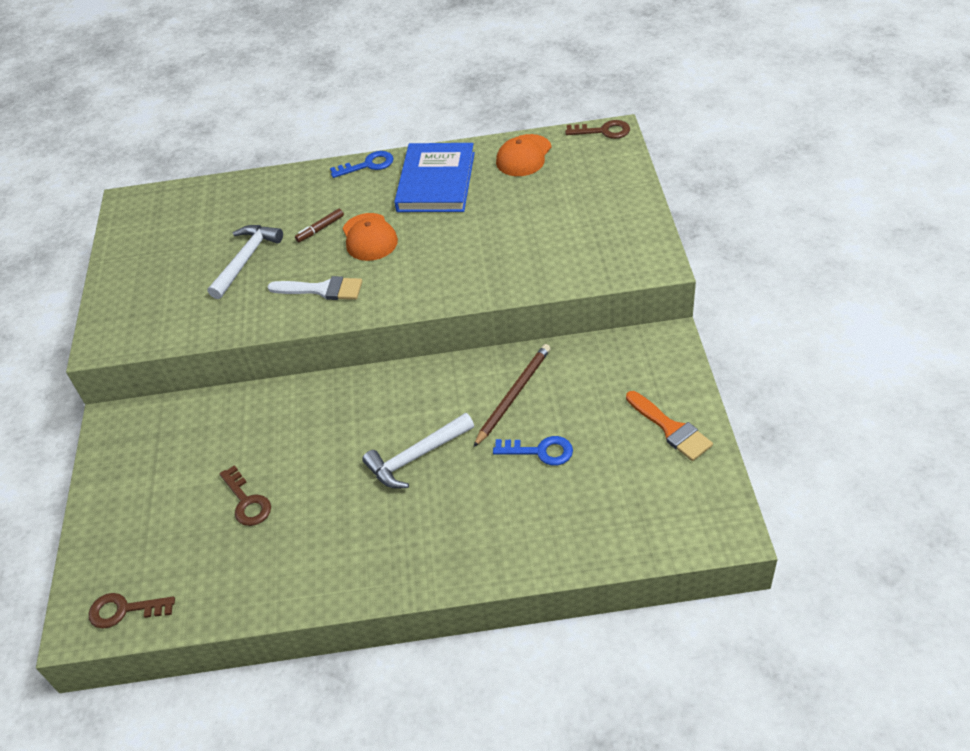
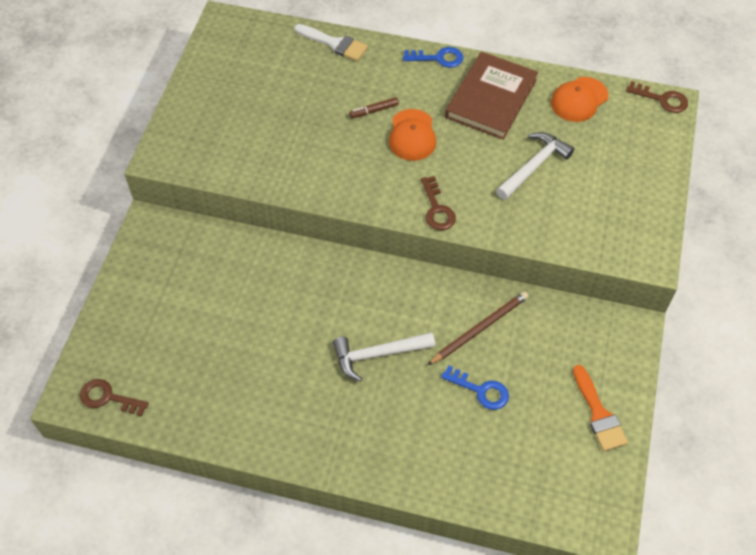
camera: 15 degrees right, 10 degrees up
(246, 260) = (301, 119): white hammer -> white hammer (534, 166)
(247, 501) = (230, 340): brown key -> brown key (437, 209)
(322, 290) = (354, 173): white brush -> white brush (334, 43)
(436, 182) = (491, 98): blue book -> brown book

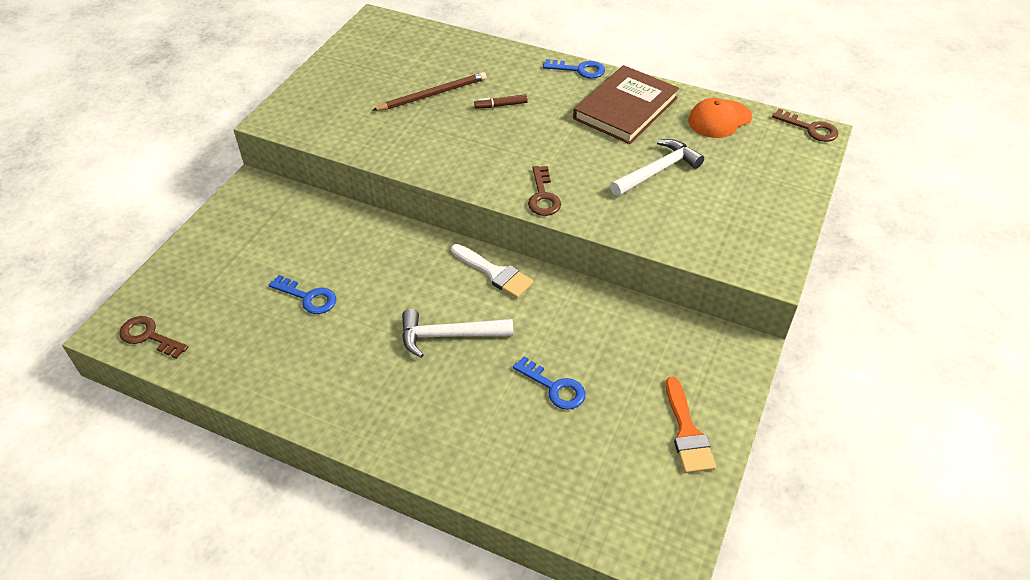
camera: 10 degrees right, 10 degrees down
(241, 335) = (308, 297): none -> blue key
(334, 43) = (478, 48): white brush -> white brush (494, 273)
(412, 135) = (534, 130): orange cap -> none
(480, 329) = (568, 326): brown pencil -> brown pencil (433, 94)

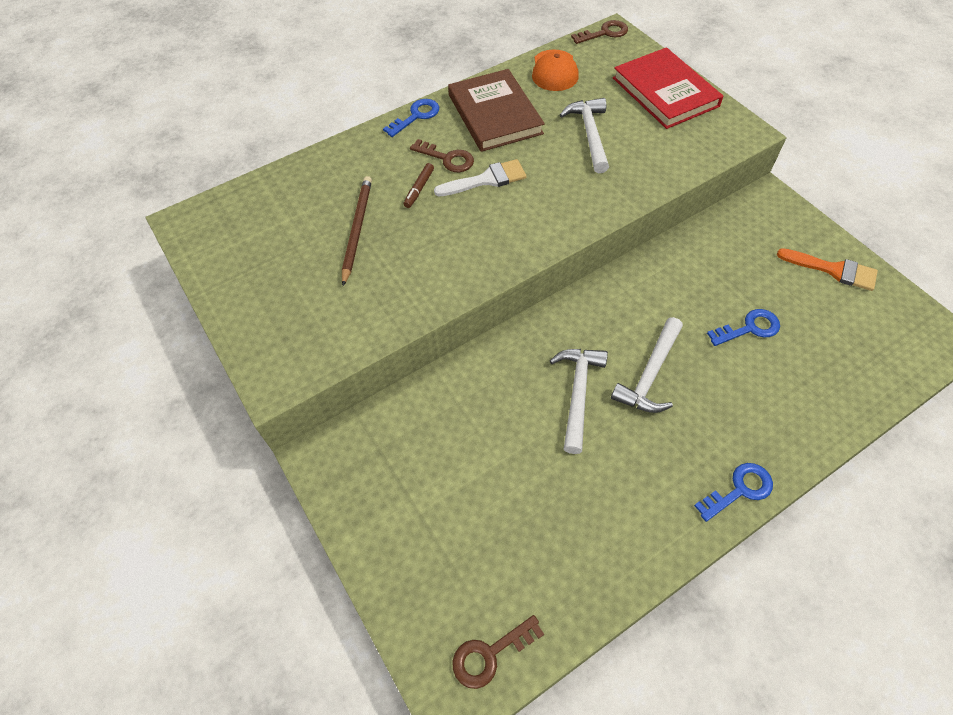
camera: 55 degrees left, 10 degrees up
(308, 297) = (530, 469): blue key -> blue key (739, 490)
(397, 297) = (577, 393): none -> white hammer
(494, 273) = (593, 307): white brush -> white brush (486, 180)
(543, 196) = (568, 218): brown key -> brown key (447, 158)
(769, 197) = (665, 92): none -> red book

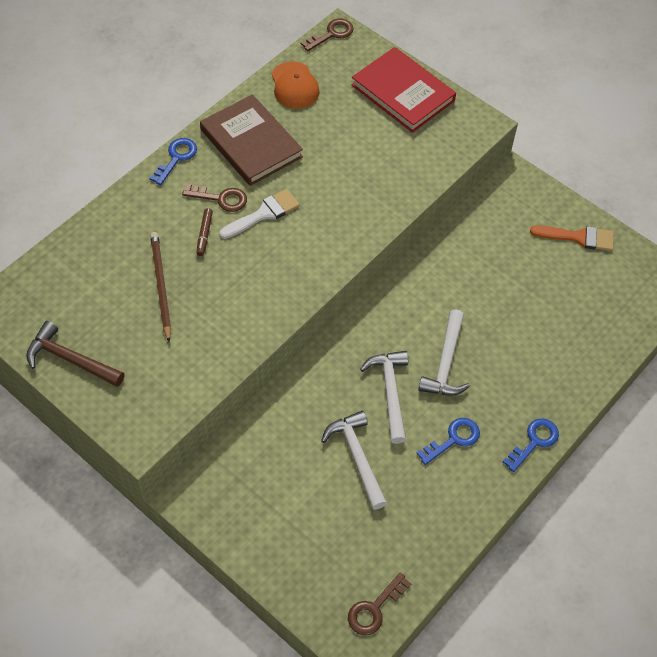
camera: 20 degrees left, 0 degrees up
(238, 284) = (70, 359): none -> brown hammer
(589, 134) = (345, 150): white hammer -> white hammer (357, 457)
(749, 328) = (518, 305): blue key -> blue key (453, 439)

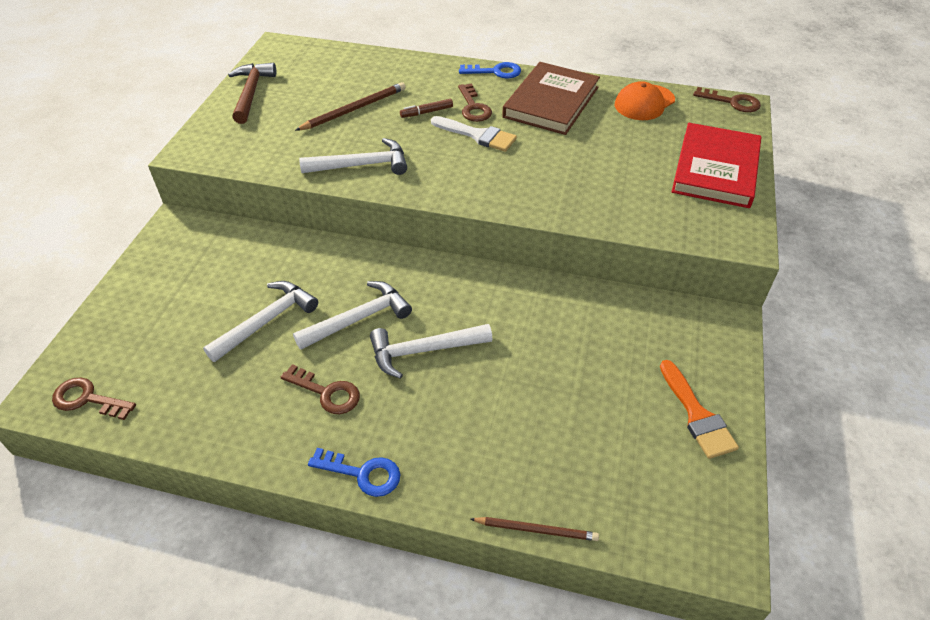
camera: 65 degrees right, 10 degrees down
(251, 311) = (362, 165): none -> white hammer
(453, 439) = (327, 392): blue key -> brown key
(618, 363) = (536, 530): none -> brown pencil

